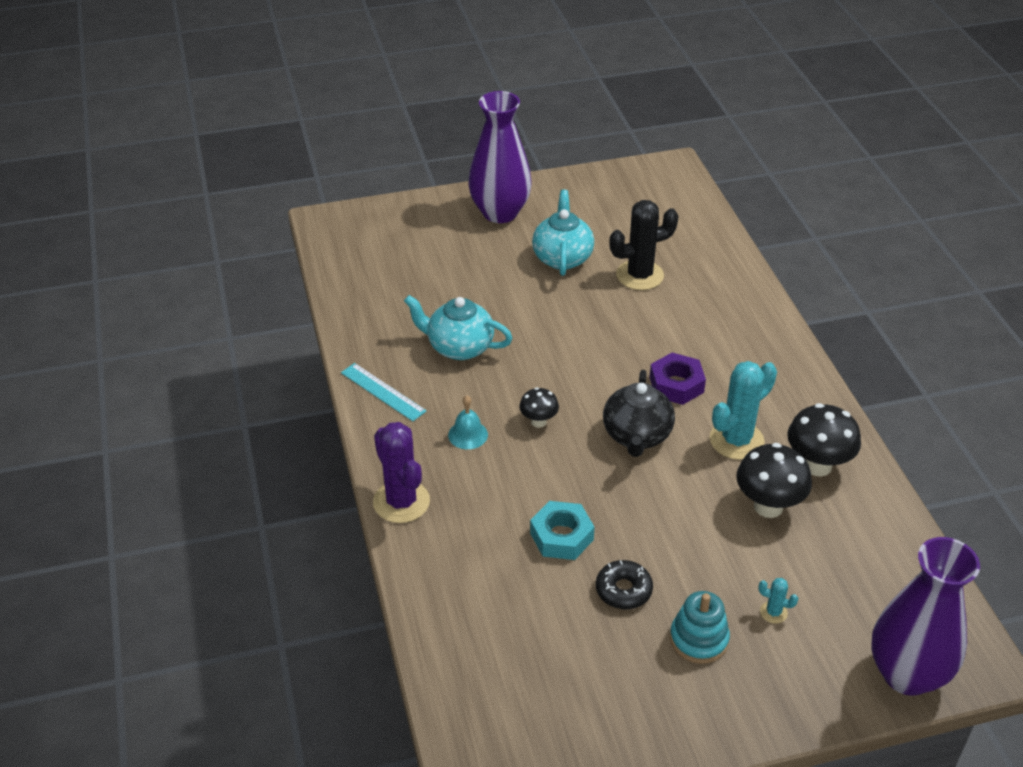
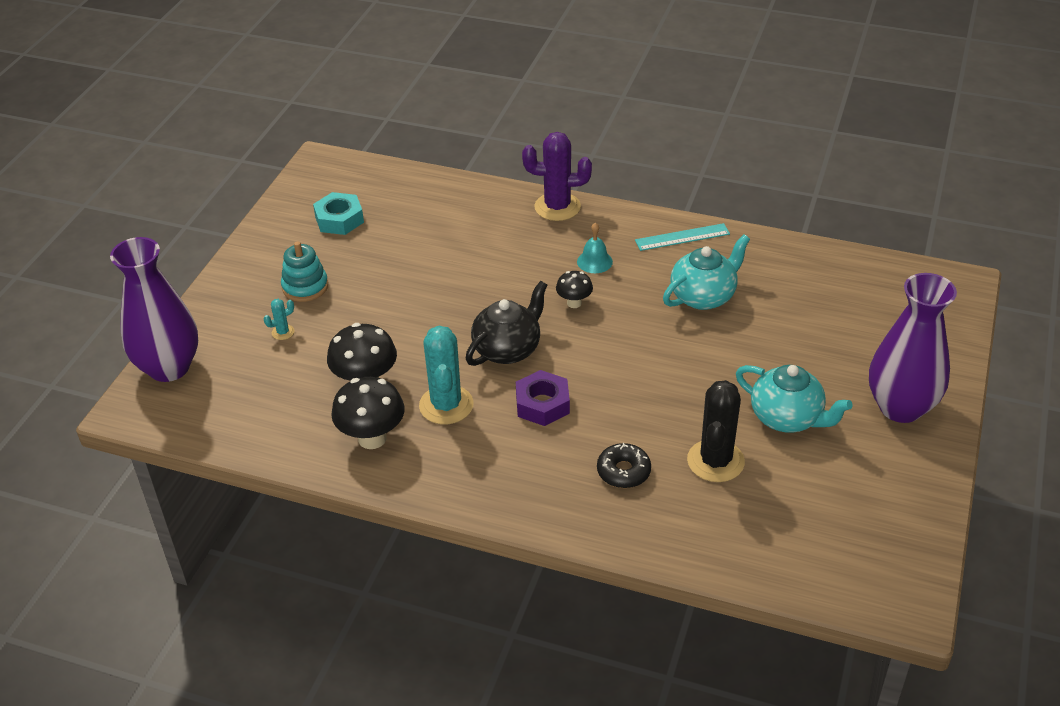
camera: 125 degrees right, 0 degrees up
(561, 536) = (451, 265): turquoise nut -> turquoise nut (339, 219)
(623, 590) = (378, 272): black donut -> black donut (623, 471)
(636, 436) = (508, 349): black teapot -> black teapot turned 90 degrees clockwise

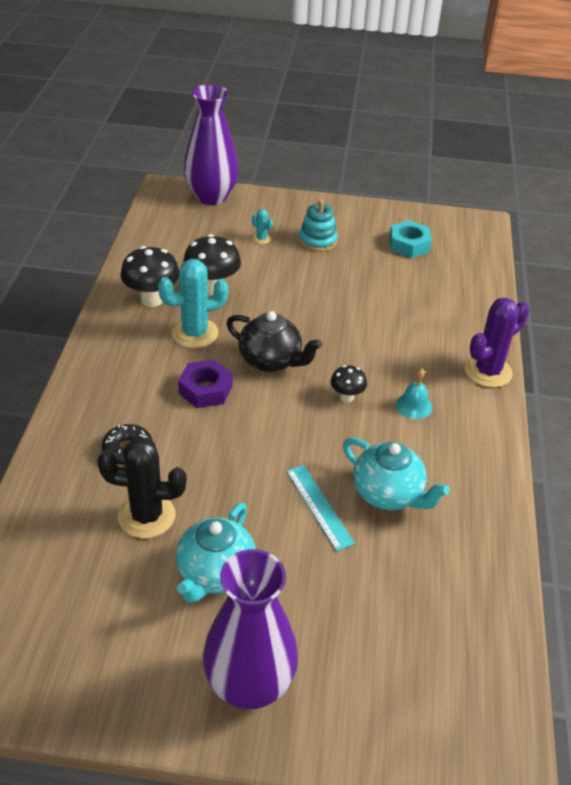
camera: 75 degrees right, 0 degrees up
(557, 207) = (488, 371): purple cactus -> purple cactus turned 60 degrees clockwise
(682, 237) = (481, 470): turquoise ruler -> turquoise ruler (319, 506)

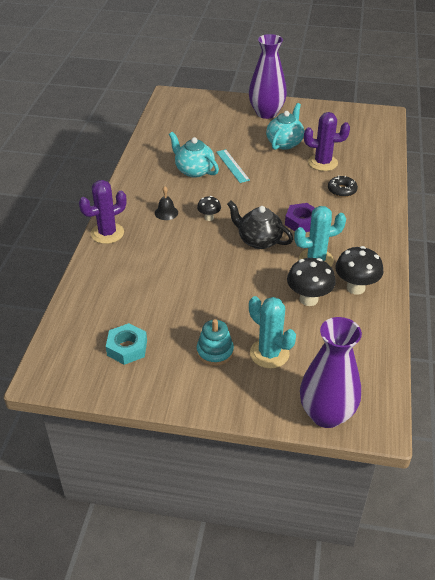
camera: 175 degrees left, 0 degrees up
(146, 516) = (322, 163): black cactus -> purple cactus
(261, 239) = (269, 353): turquoise cactus -> turquoise cactus, size x2.24
(414, 406) = (166, 212): turquoise bell -> black bell

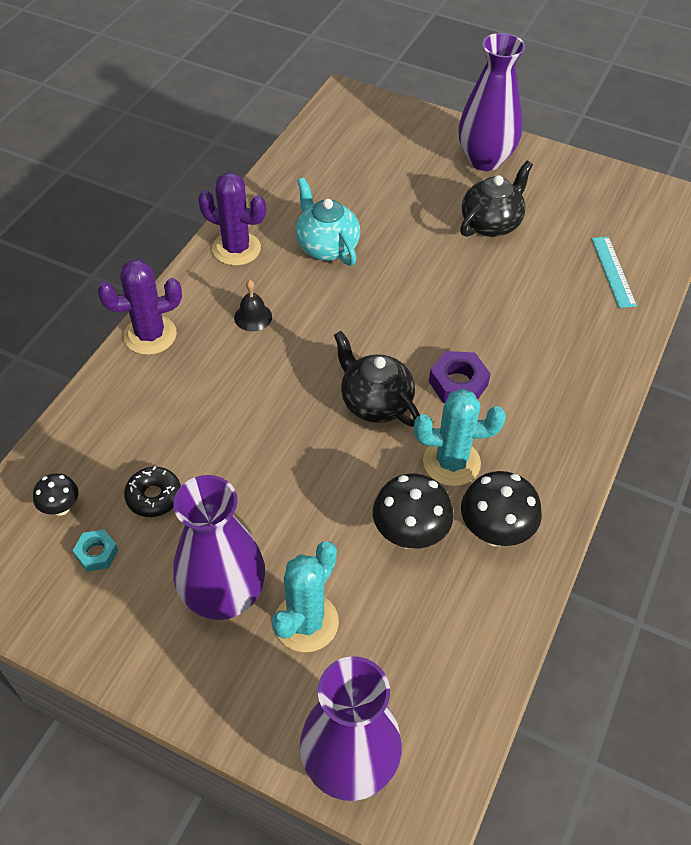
camera: 15 degrees right, 10 degrees up
(127, 348) = (97, 553): turquoise nut -> turquoise nut, size x0.63
(209, 217) = (314, 341): black mushroom -> black mushroom (61, 508)
(215, 352) = (224, 596): turquoise stacking toy -> purple vase
(232, 166) = (390, 250): turquoise ruler -> turquoise ruler (613, 271)
(269, 353) = (306, 622): turquoise cactus -> turquoise cactus turned 60 degrees clockwise
(284, 143) = (491, 224): turquoise teapot -> black teapot
(322, 163) = (538, 275): purple cactus -> purple cactus (236, 249)
(342, 190) = (548, 336): black donut -> black donut (154, 496)

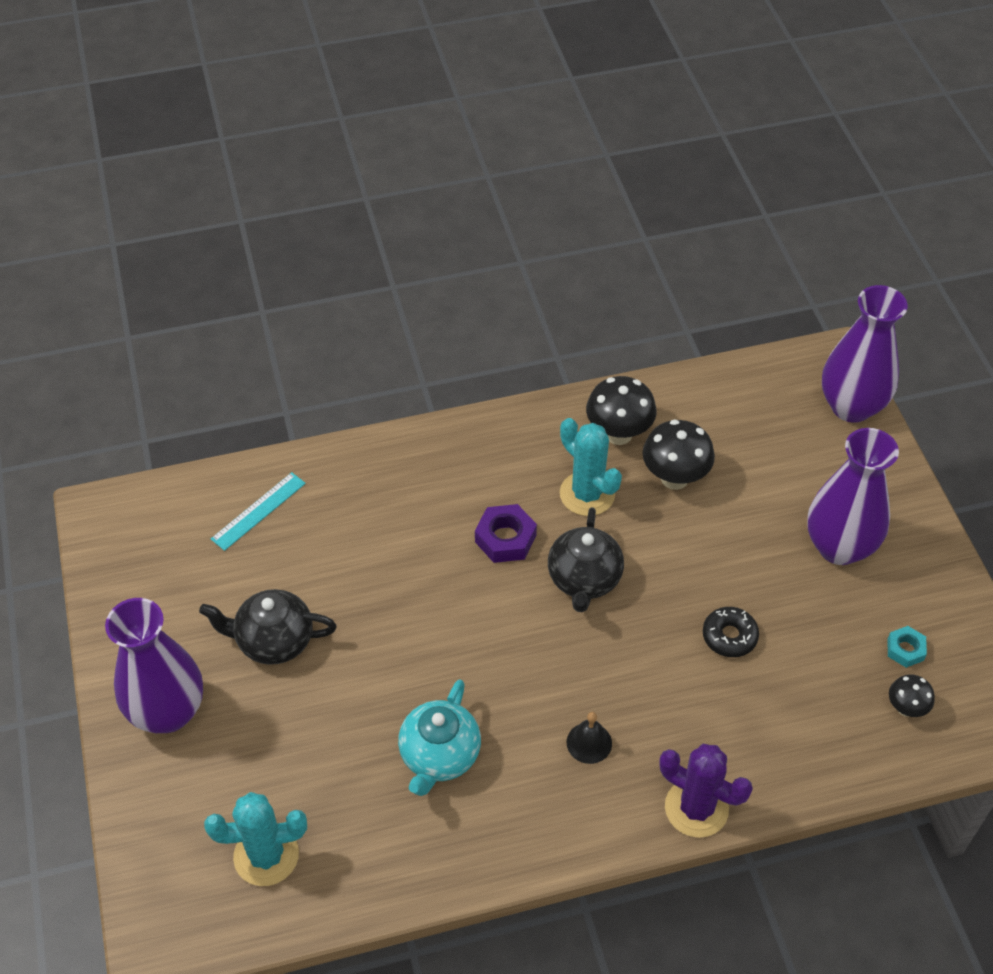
camera: 130 degrees left, 0 degrees up
(154, 496) = (826, 655): black donut -> black donut (729, 636)
(236, 249) = (520, 834): purple cactus -> none
(306, 622) = (800, 488): turquoise cactus -> turquoise cactus (266, 855)

